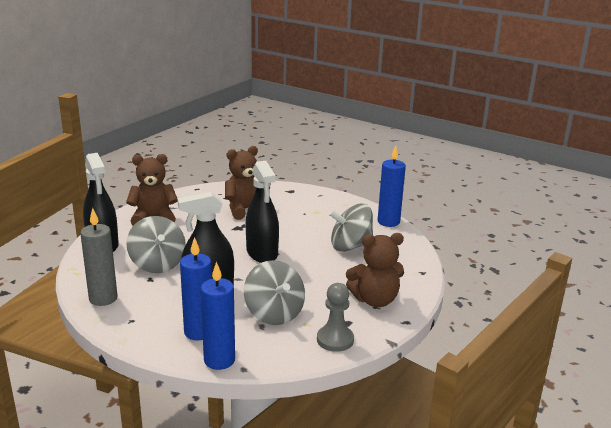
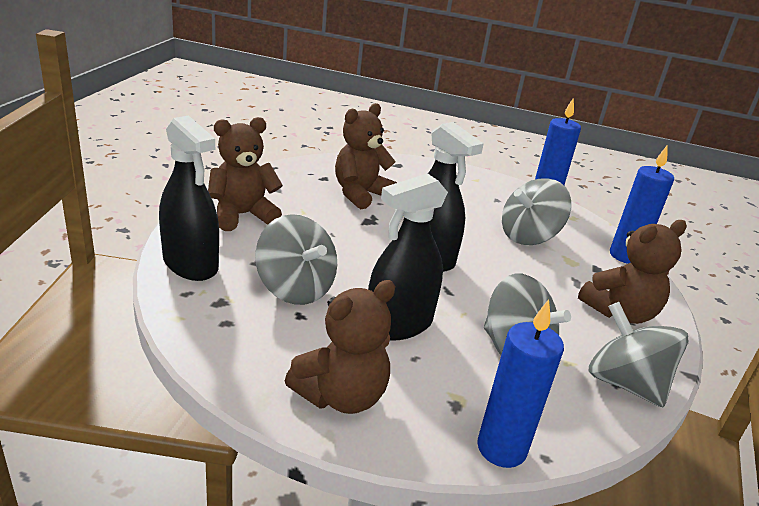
camera: 20 degrees left, 5 degrees up
(103, 298) = (247, 360): grey candle -> none
(144, 322) = (341, 396): none -> brown teddy bear
(199, 332) = (435, 400): blue candle -> blue candle (625, 256)
(335, 340) = (624, 383): grey pawn -> grey spinning top

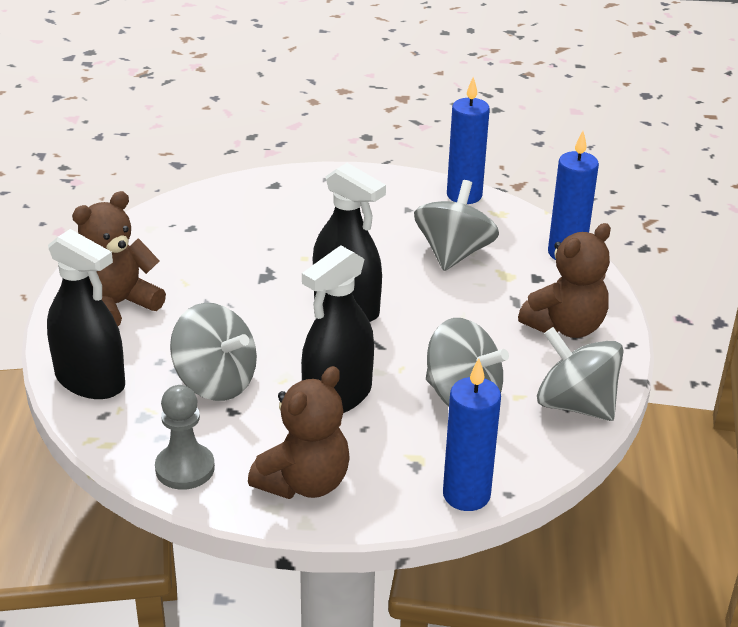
camera: 10 degrees left, 5 degrees up
(234, 355) = (185, 468): none -> grey pawn
(360, 194) = (243, 241): brown teddy bear -> none
(528, 236) = (454, 253): grey spinning top -> grey spinning top turned 150 degrees clockwise

